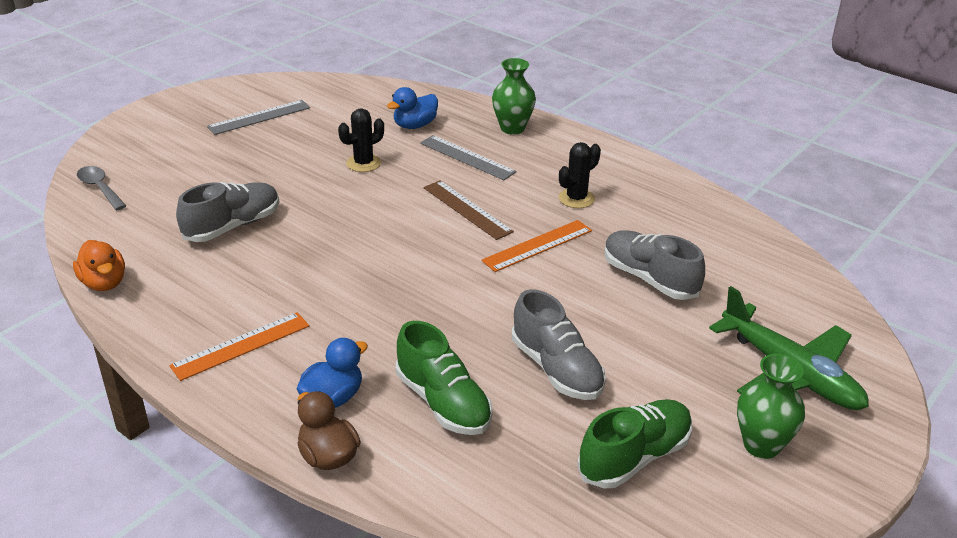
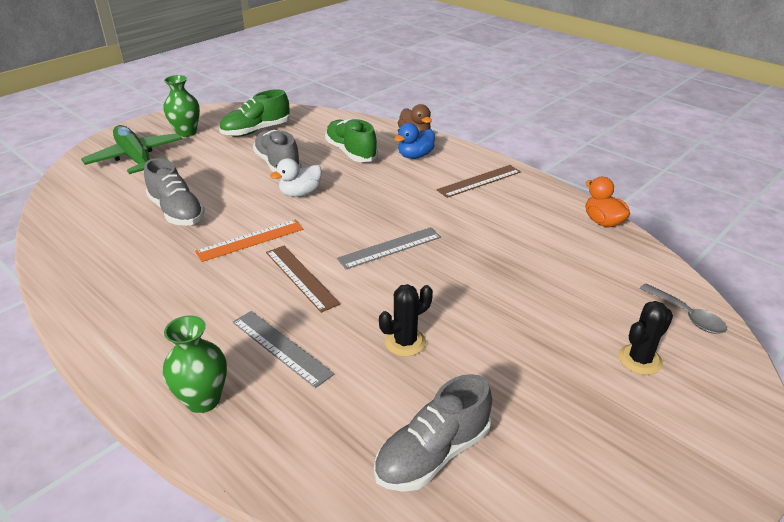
camera: 175 degrees left, 0 degrees up
(233, 226) = (523, 267): grey shoe -> grey shoe (432, 454)
(241, 345) = (479, 181): orange ruler -> brown ruler
(259, 117) = (563, 440): grey ruler -> grey ruler (390, 248)
(415, 125) = (336, 411): blue duck -> none
(502, 313) = (300, 193): none -> white duck
(576, 198) = (187, 286): black cactus -> black cactus (640, 360)

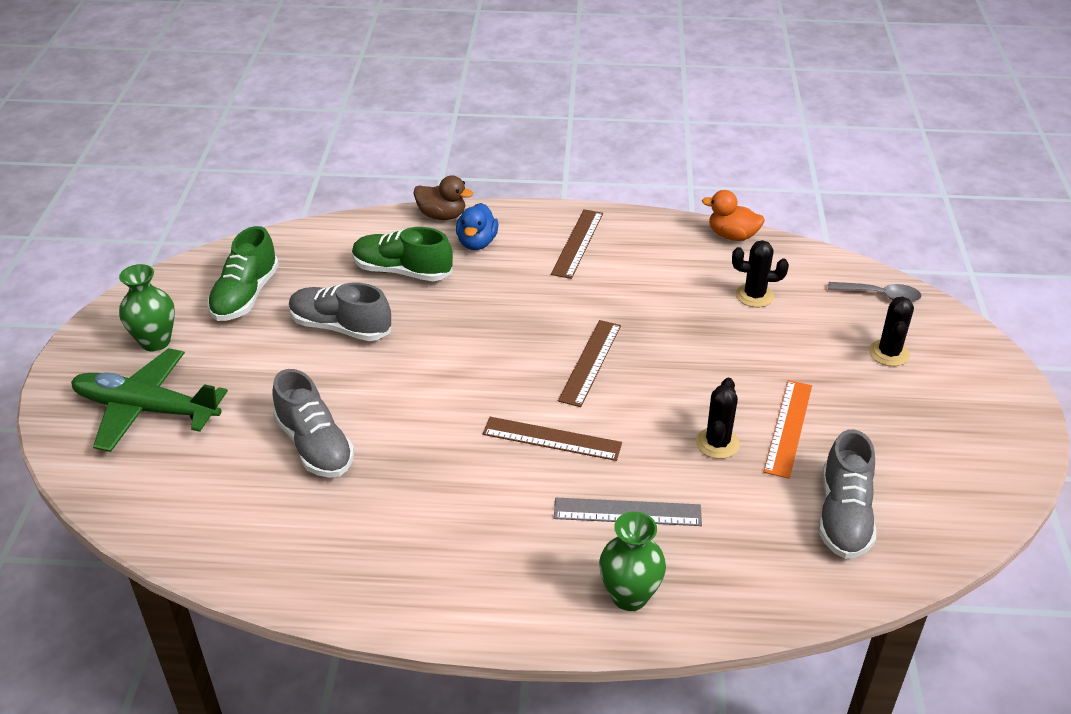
camera: 40 degrees left, 5 degrees up
(177, 212) = (315, 445): grey shoe -> grey shoe turned 45 degrees clockwise
(250, 240) = (446, 430): orange ruler -> orange ruler (788, 427)
(300, 193) = (419, 350): white duck -> none
(390, 248) = (590, 362): grey ruler -> brown ruler
(569, 265) = (754, 296): none -> black cactus

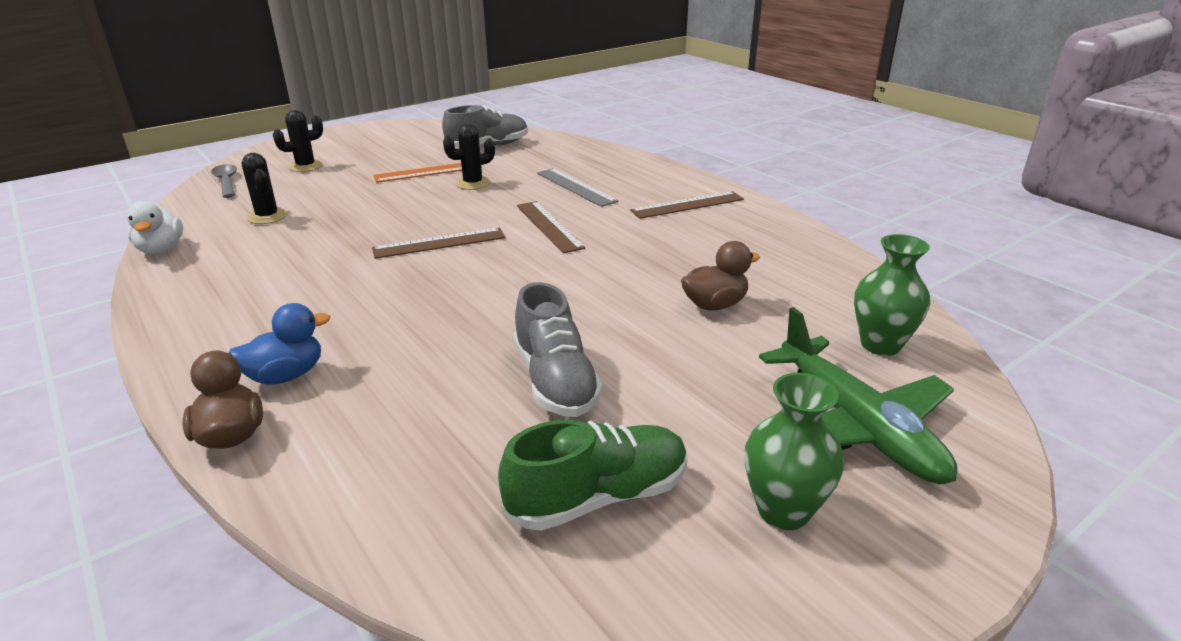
camera: 130 degrees left, 10 degrees down
(315, 445) = (715, 305): grey shoe -> brown duck
(402, 271) = (401, 398): green shoe -> none
(578, 243) = (236, 315): brown ruler -> brown ruler (687, 205)
(629, 596) = (634, 169): green vase -> green vase (880, 345)
(732, 236) = (161, 249): orange duck -> white duck

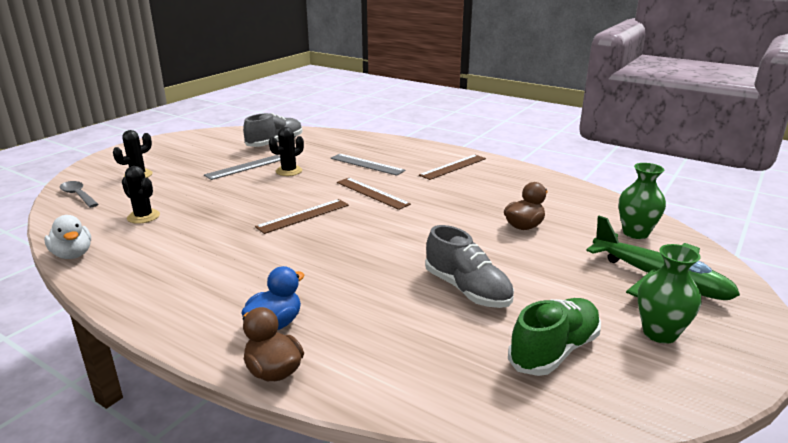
camera: 20 degrees left, 5 degrees down
(428, 172) = (245, 167): orange ruler -> grey ruler

